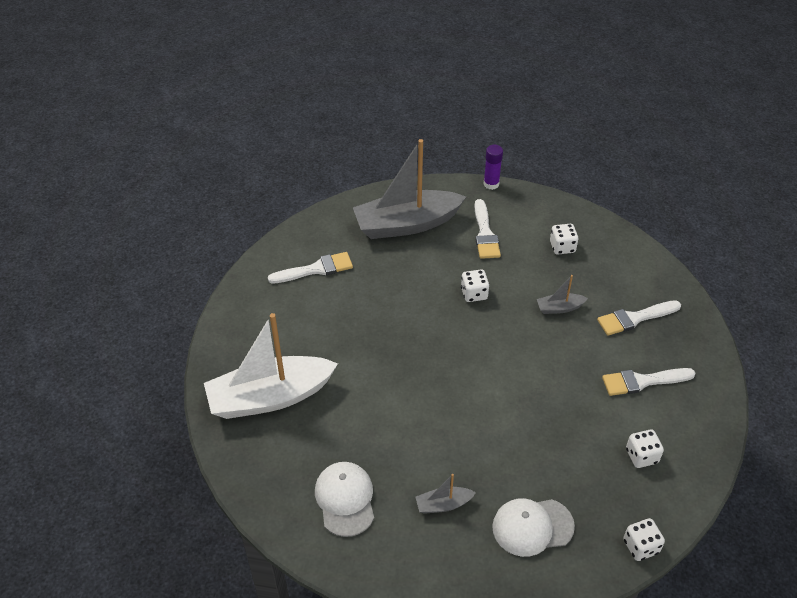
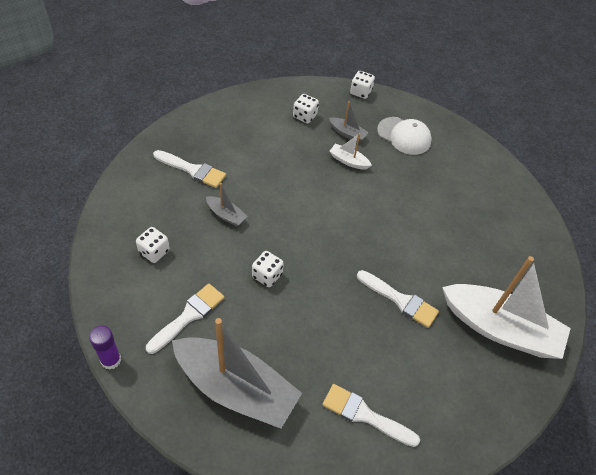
camera: 140 degrees left, 5 degrees up
(345, 499) = (499, 225): white cap -> none
(443, 504) = (441, 179): grey boat -> grey boat (347, 133)
(542, 443) = (348, 161): none -> white boat
(642, 381) = (247, 140): white brush -> white brush (400, 300)

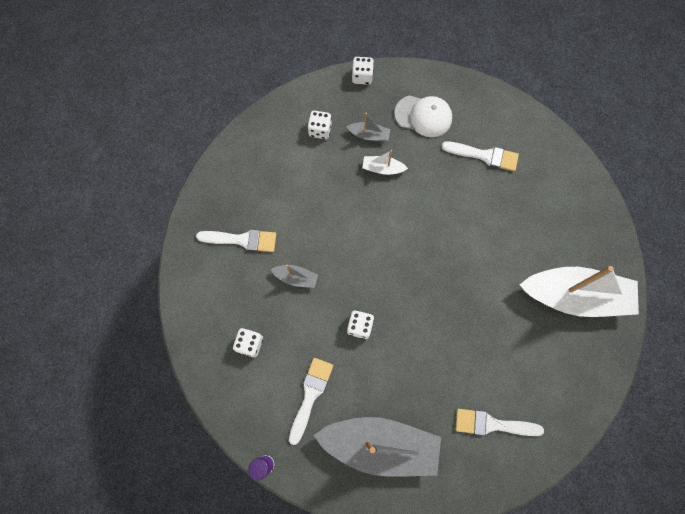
camera: 15 degrees left, 20 degrees up
(400, 300) = (483, 303): white brush -> white brush (484, 156)

